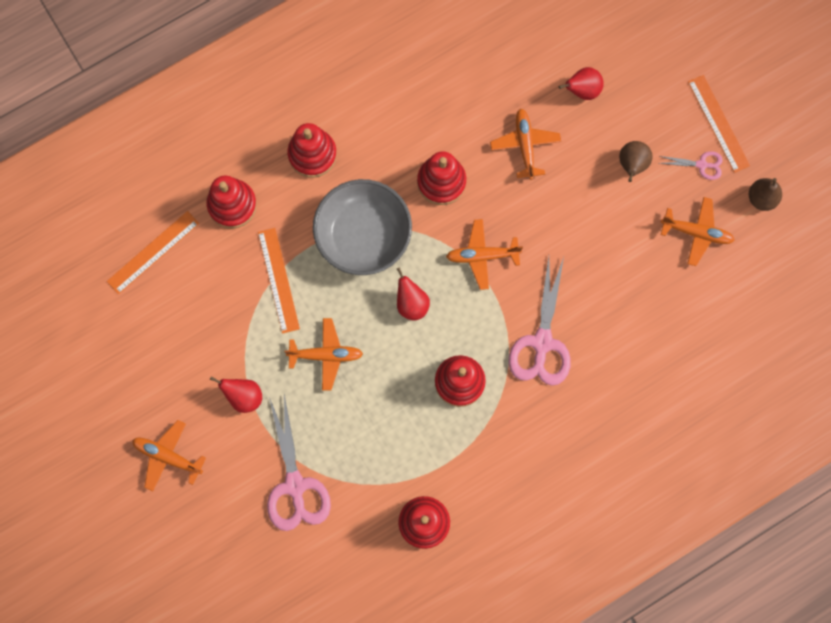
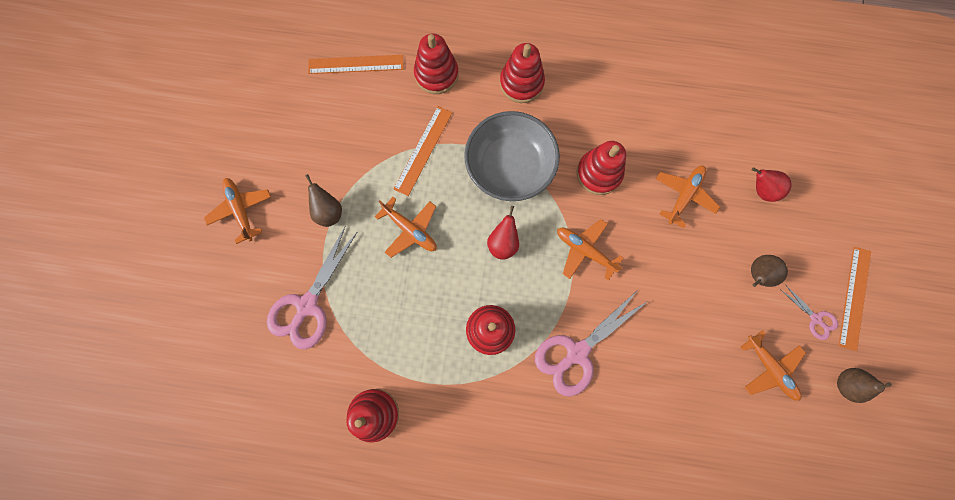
camera: 40 degrees right, 0 degrees up
(244, 396) = (328, 211): red pear -> brown pear

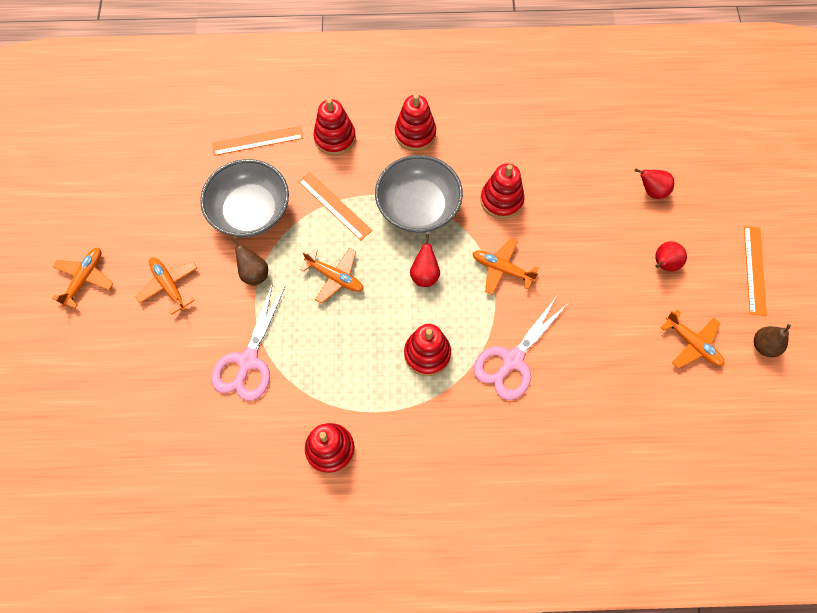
camera: 10 degrees left, 10 degrees down
(336, 142) = (250, 211): none -> grey bowl
(423, 150) = (334, 205): orange ruler -> orange ruler turned 60 degrees counterclockwise
(684, 195) = (583, 207): orange plane -> orange plane (85, 278)
(757, 275) = (664, 264): brown pear -> red pear
(815, 319) = (724, 294): pink scissors -> none

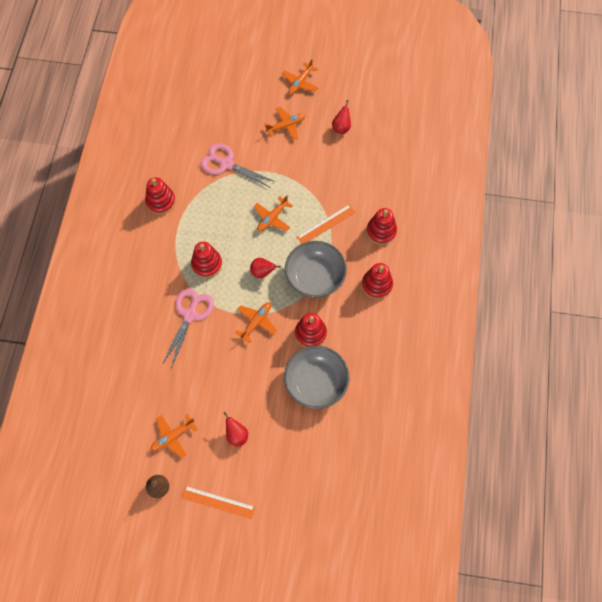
camera: 100 degrees right, 0 degrees up
(85, 278) = (300, 82): orange plane -> orange plane turned 90 degrees clockwise
(250, 211) = (331, 174): grey bowl -> grey bowl (316, 382)
(254, 273) = (284, 172): brown pear -> none
(257, 140) = (386, 183): orange ruler -> none
(512, 360) = (190, 315): pink scissors -> pink scissors turned 60 degrees clockwise
(651, 191) = (299, 444): red pear -> red pear (341, 128)

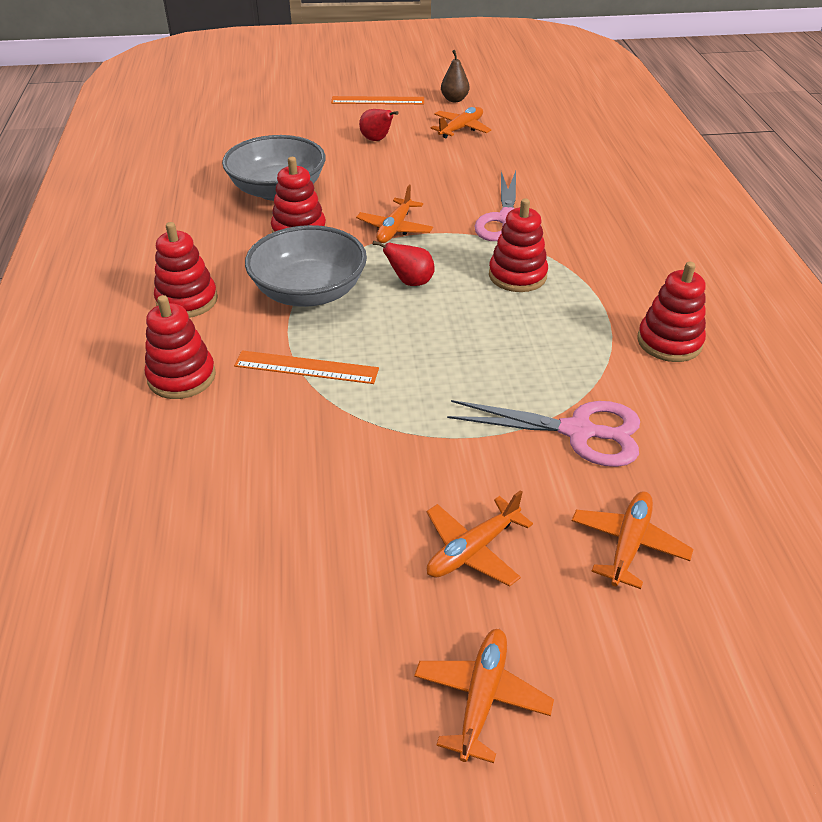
camera: 165 degrees right, 25 degrees down
(272, 218) = (425, 357): orange plane -> orange plane (628, 544)
(326, 224) = (306, 367): orange ruler -> orange ruler turned 60 degrees clockwise
(341, 128) = (312, 579): red pear -> none

